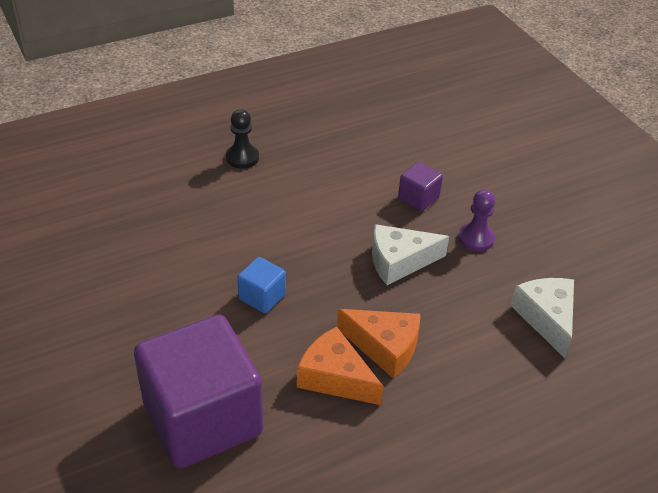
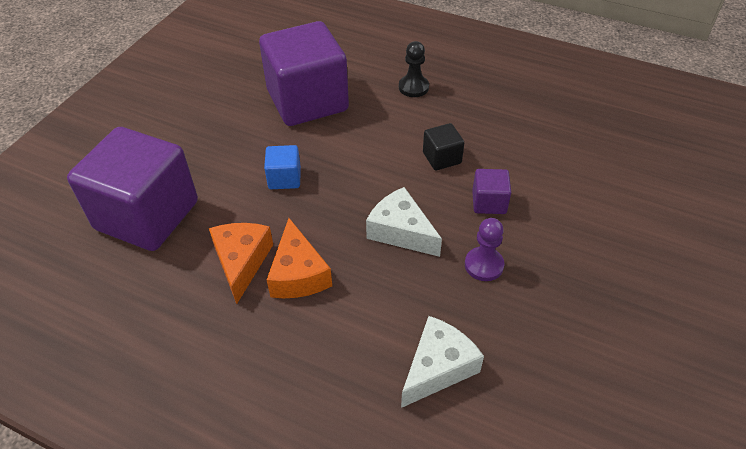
camera: 55 degrees right, 5 degrees up
(176, 228) = (307, 101): none -> purple cube
(344, 193) = (442, 158): none -> black cube

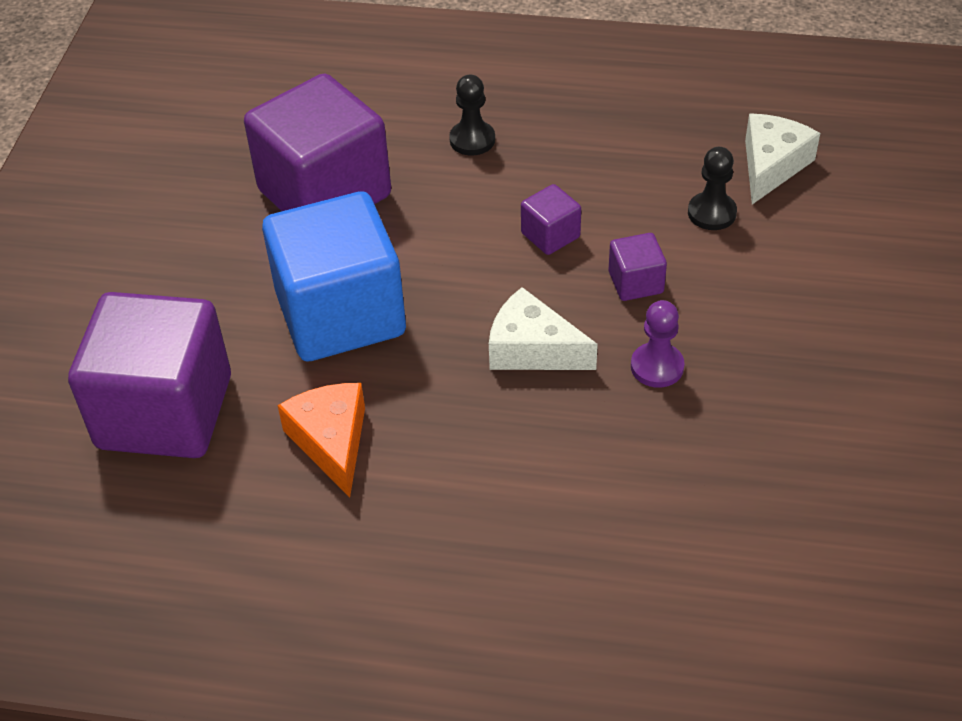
camera: 15 degrees left, 0 degrees up
(284, 178) = (340, 314): blue cube -> blue cube, size x2.36
(298, 274) = (416, 438): orange cheese -> none
(438, 367) = (643, 507): white cheese -> white cheese (771, 166)
(442, 158) = (550, 235): black cube -> purple cube
(558, 167) = (712, 213): none -> black pawn

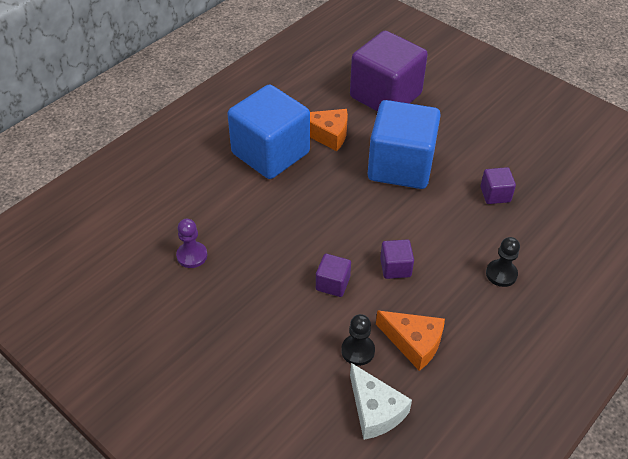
camera: 120 degrees right, 0 degrees up
(324, 193) = (495, 194): purple cube -> purple cube, size x0.42
(438, 495) = (270, 153): none -> blue cube
(532, 349) = (322, 220): white cheese -> none
(651, 172) = (414, 343): none -> orange cheese
(657, 367) = (271, 259): purple pawn -> purple pawn (192, 256)

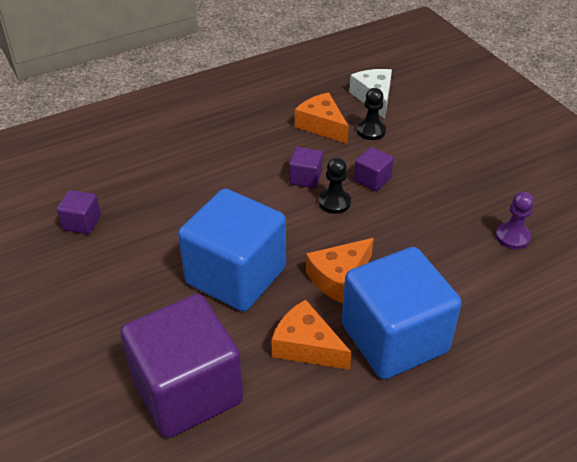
camera: 160 degrees left, 5 degrees down
(325, 184) = (338, 277): none -> orange cheese
(495, 194) = (155, 217): purple cube -> purple cube (82, 223)
(501, 274) = (211, 151): black pawn -> black pawn (334, 202)

